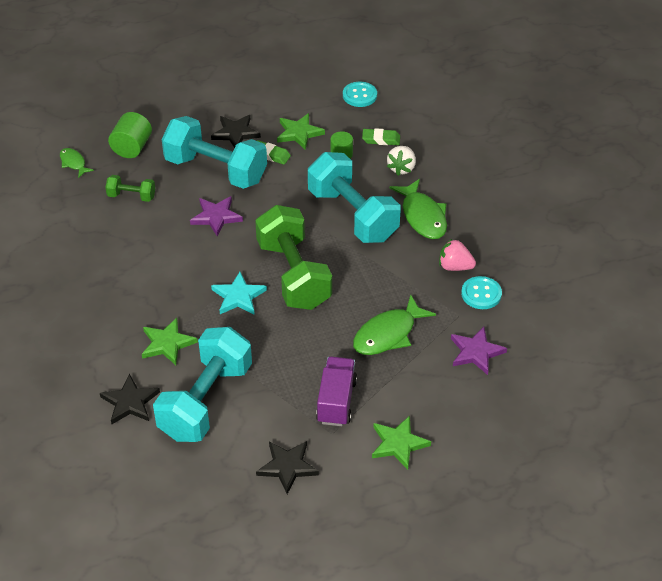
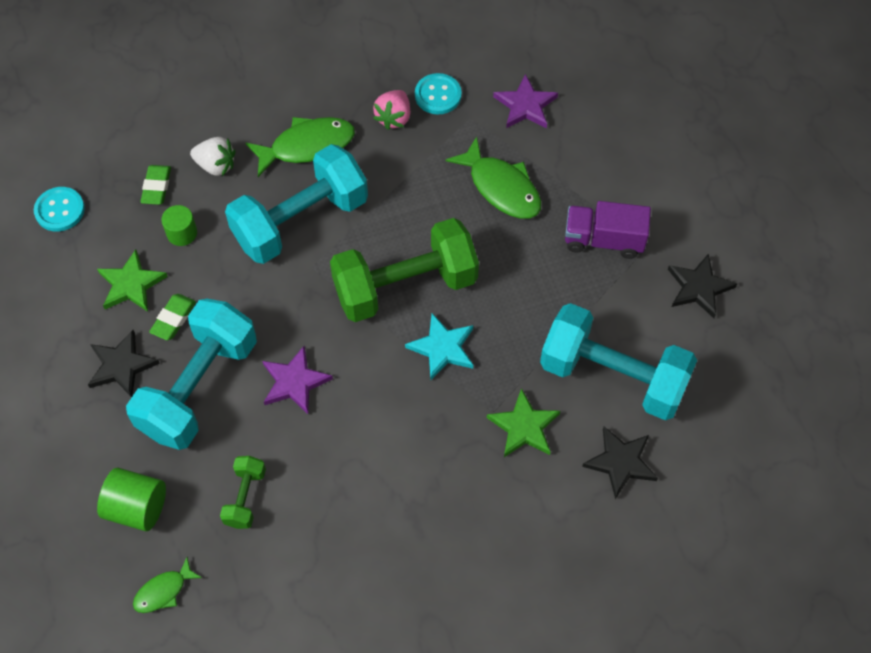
camera: 90 degrees left, 15 degrees up
(398, 444) = (657, 182): green star -> none

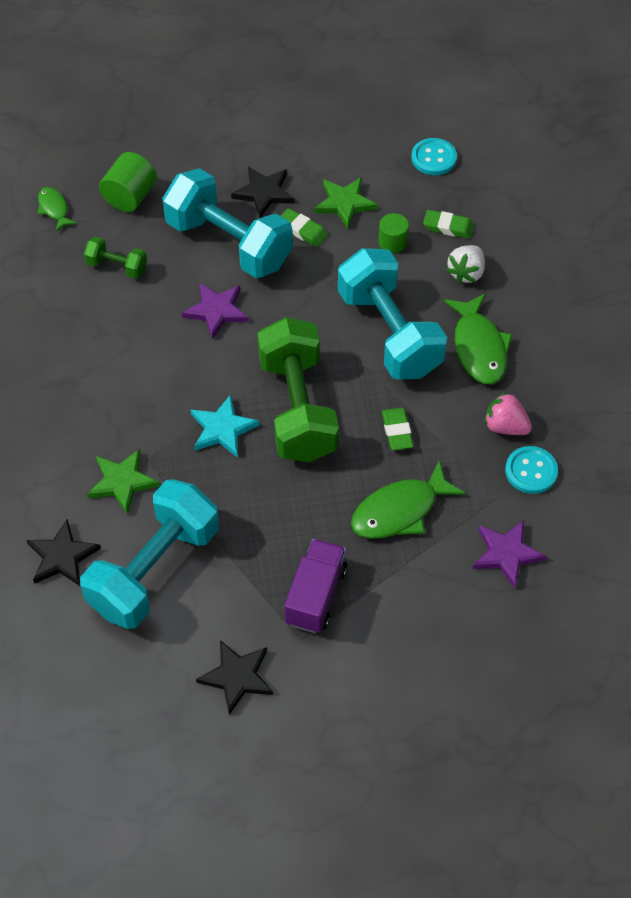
camera: 100 degrees right, 5 degrees down
(415, 200) = (397, 431): none -> green eraser

